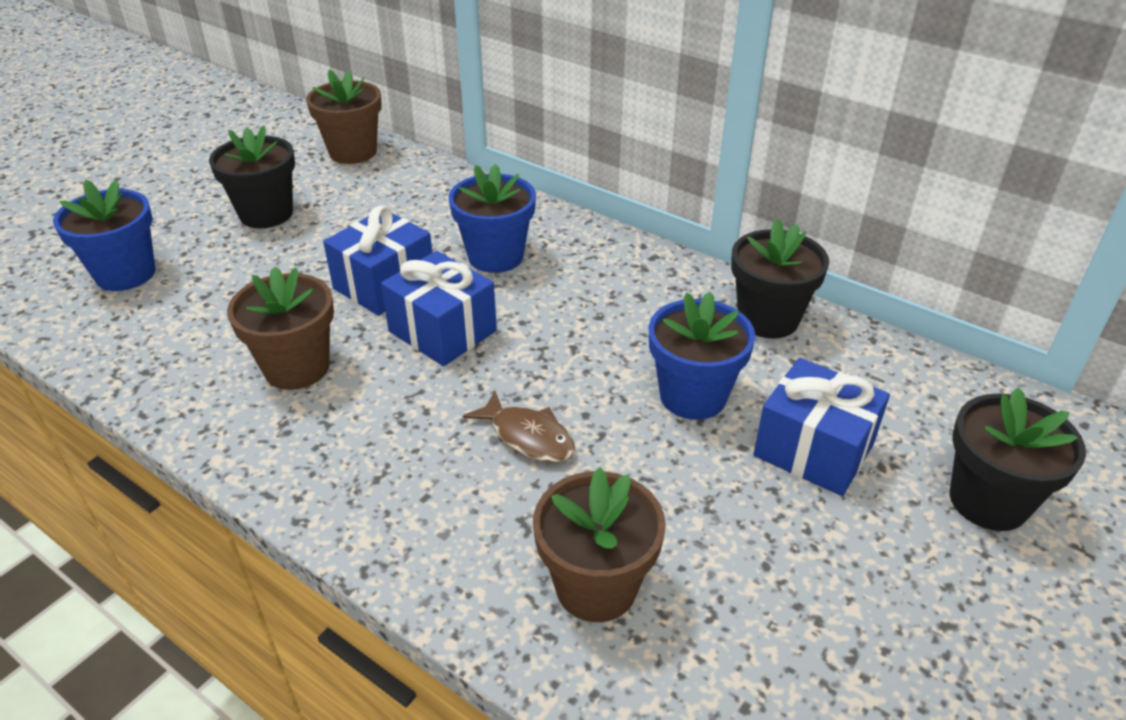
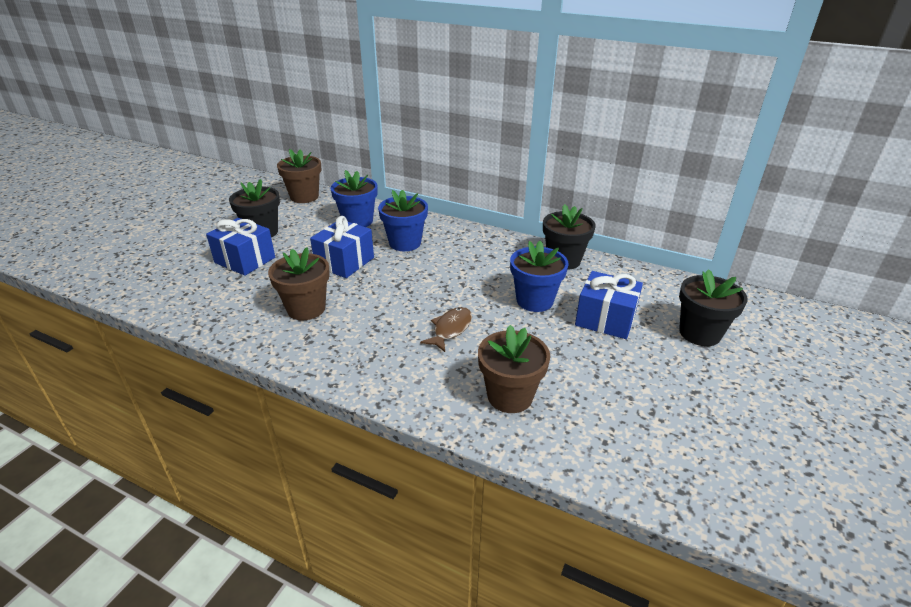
camera: 10 degrees left, 5 degrees down
(125, 274) = (184, 270): blue flower pot -> blue flower pot (357, 221)
(442, 331) = (386, 282): blue gift -> blue gift (245, 260)
(528, 437) = (450, 329): brown fish -> brown fish turned 90 degrees counterclockwise

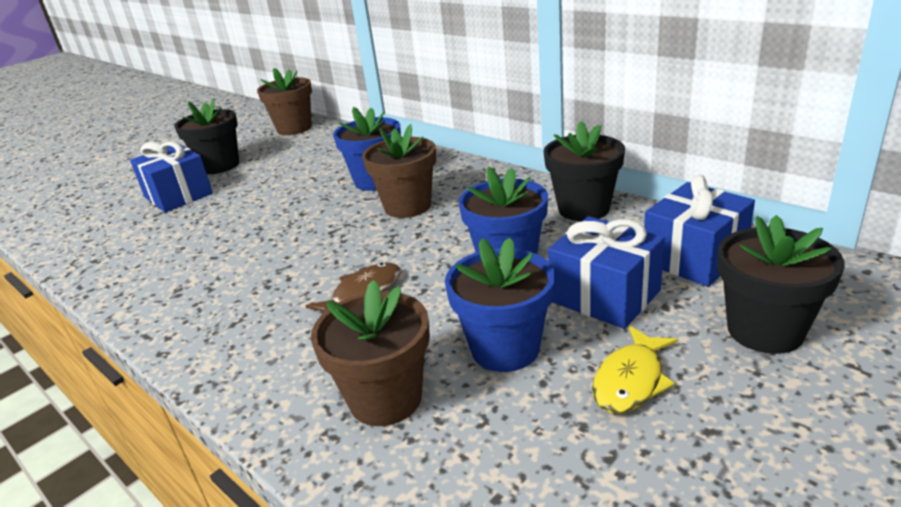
camera: 20 degrees right, 5 degrees down
(306, 309) = (202, 254): brown flower pot -> brown flower pot (407, 206)
(344, 262) = (287, 201): blue gift -> blue gift (694, 257)
(357, 221) = (336, 155): blue flower pot -> blue flower pot (505, 348)
(643, 369) = (631, 380): none -> yellow fish

